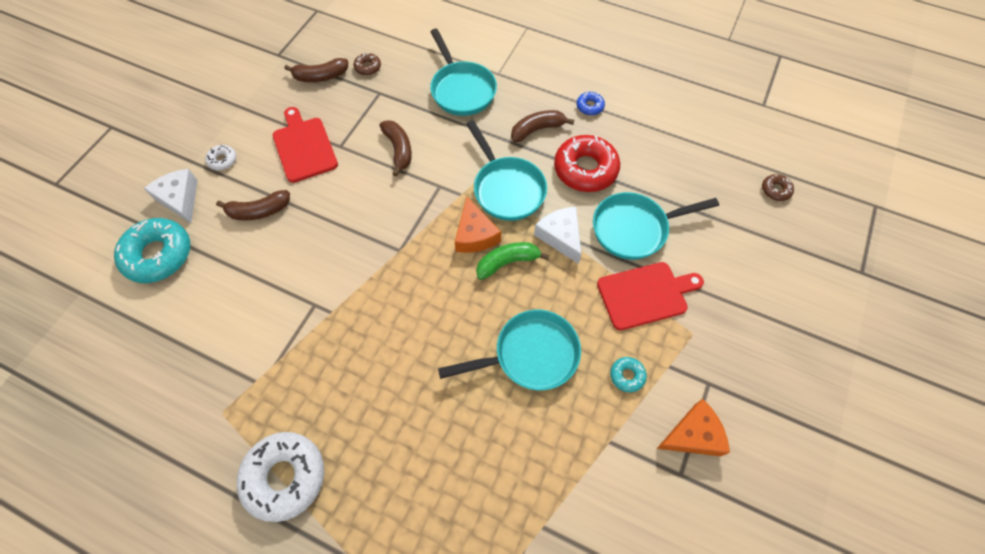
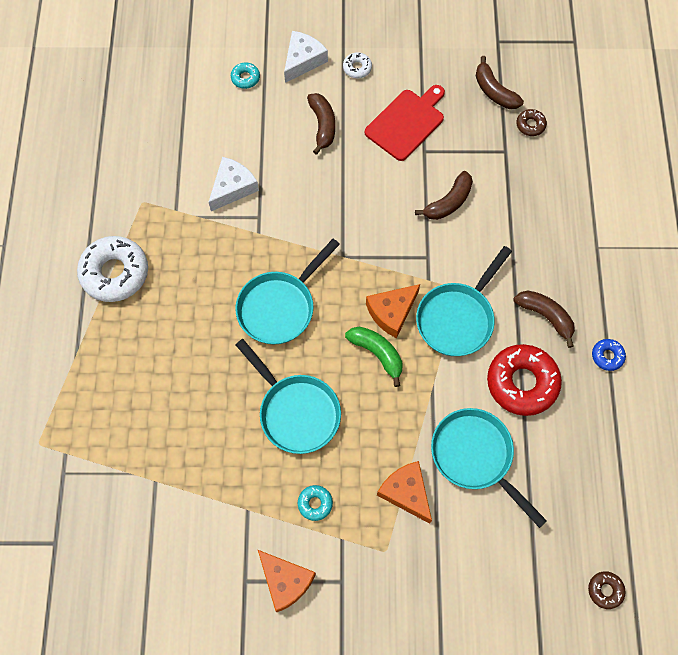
camera: 65 degrees right, 5 degrees up
(158, 255) = (245, 78): turquoise donut -> turquoise donut, size x0.46
(259, 211) = (323, 125): brown banana -> brown banana turned 150 degrees counterclockwise
(461, 90) = (554, 223): turquoise pan -> turquoise pan (279, 307)
(560, 236) = (430, 390): white cheese -> white cheese (233, 188)
(645, 294) = (406, 492): red cutting board -> orange cheese

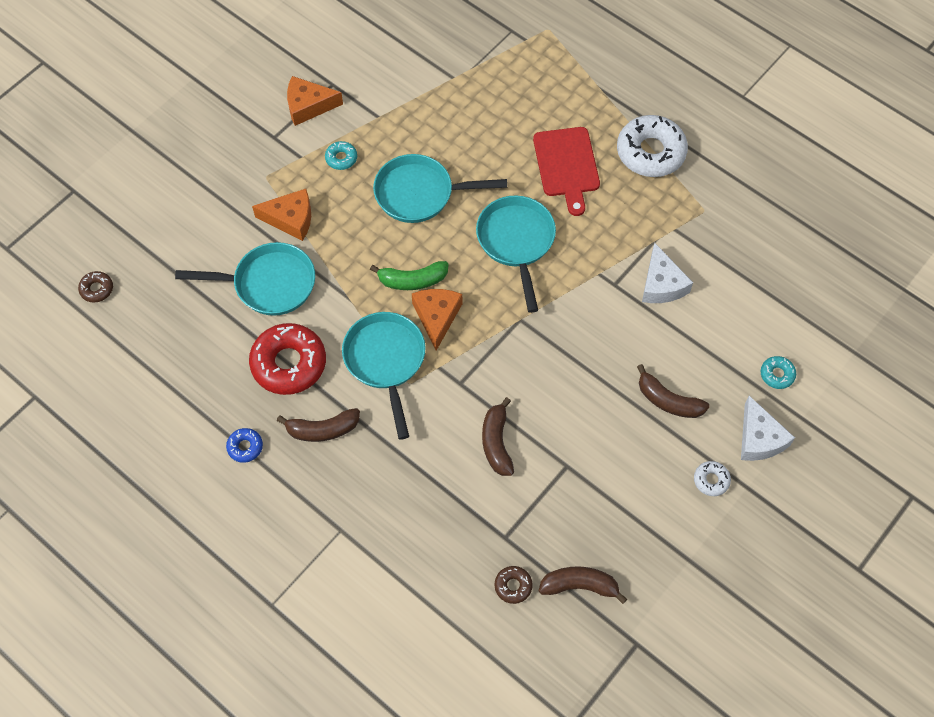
camera: 130 degrees right, 5 degrees down
(406, 122) = (611, 475): red cutting board -> red cutting board (567, 165)

